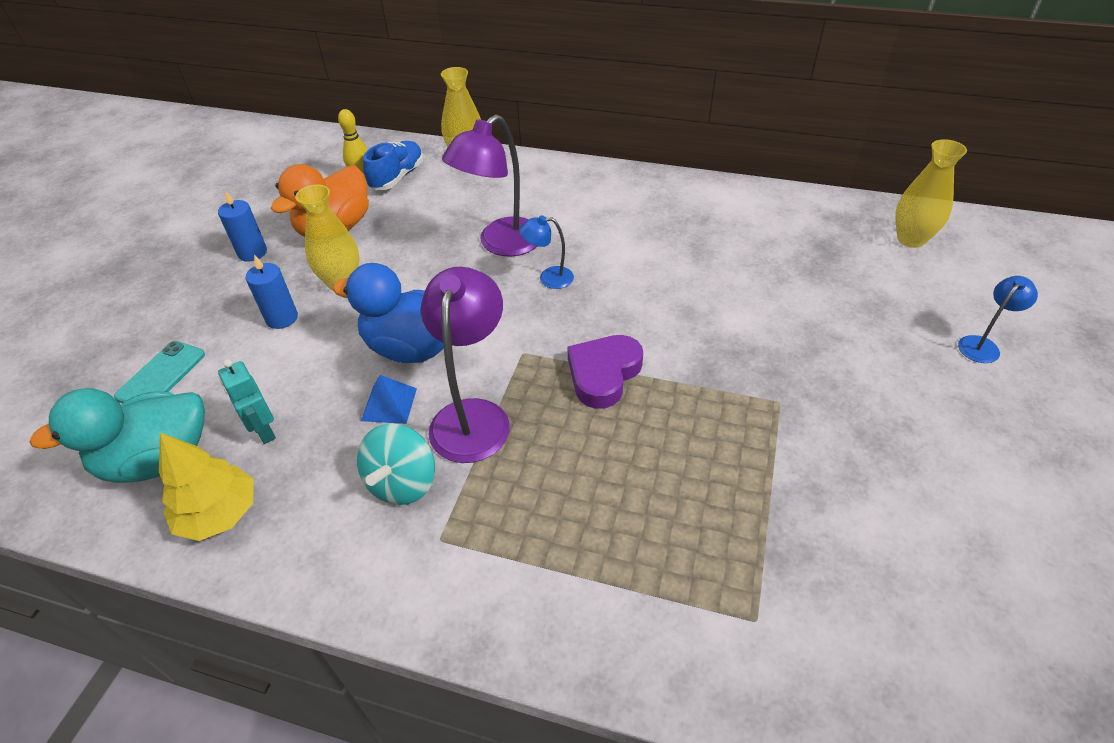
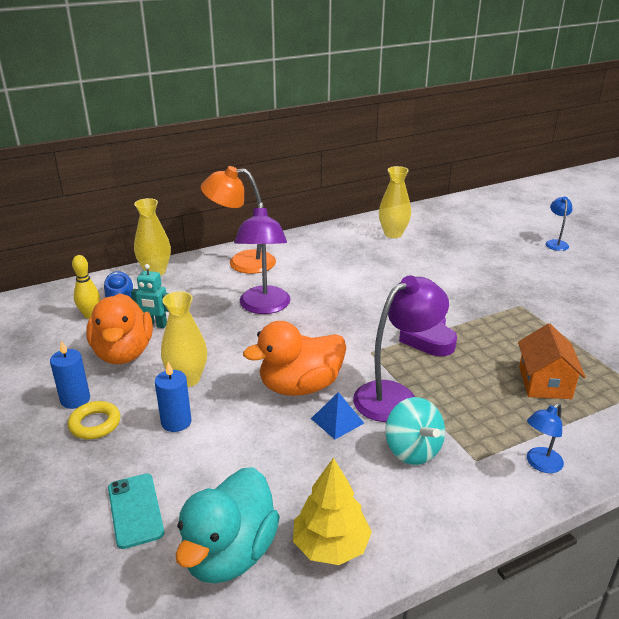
camera: 45 degrees left, 15 degrees down
(235, 283) = (95, 424): none -> yellow ring
(264, 431) = (280, 486): turquoise robot -> turquoise robot (155, 325)
(411, 348) = (300, 386): blue duck -> orange duck
(473, 416) = (395, 396): purple lamp -> purple lamp turned 90 degrees clockwise
(548, 278) = (323, 310): blue lamp -> blue lamp (540, 464)
(552, 182) = (242, 262): none -> orange lamp
(647, 515) = (544, 382): none -> orange house
(911, 239) = (467, 214): yellow vase -> yellow vase (393, 234)

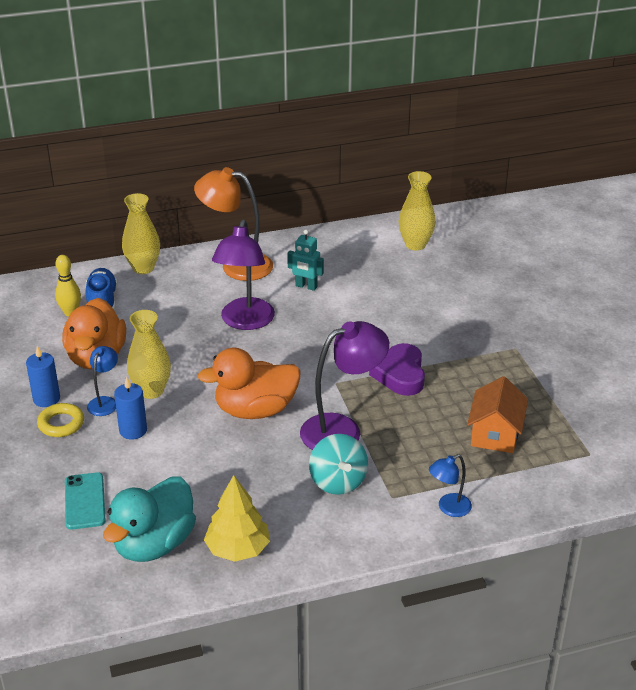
camera: 10 degrees right, 5 degrees up
(155, 325) = (132, 330): turquoise robot -> turquoise robot (306, 286)
(337, 420) = (279, 447): blue pyramid -> none
(555, 243) = (598, 275): blue lamp -> blue lamp (105, 402)

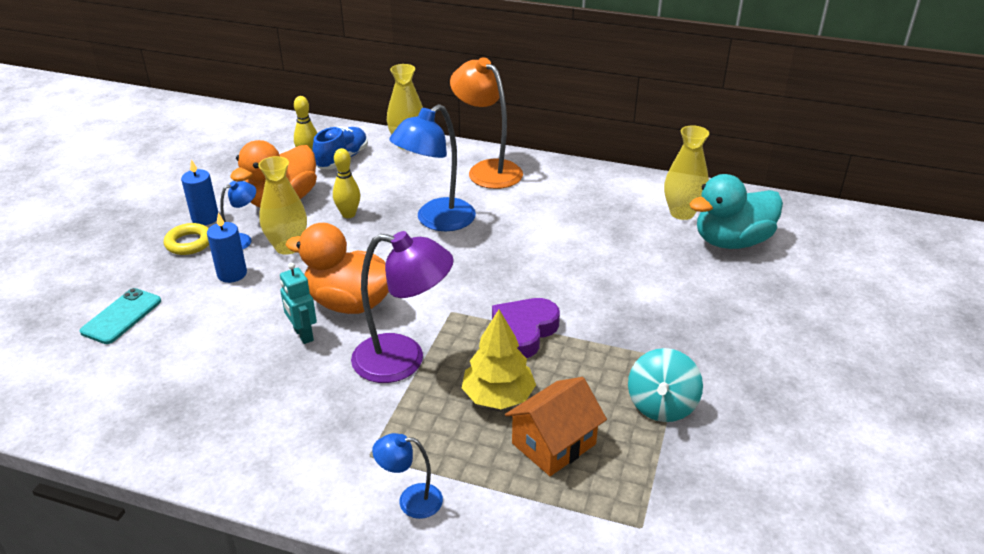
camera: 35 degrees right, 0 degrees up
(154, 544) = (120, 383): turquoise duck -> turquoise duck (731, 241)
(168, 345) = (348, 214): none -> yellow bowling pin
(238, 549) = (174, 428): yellow tree -> yellow tree (498, 397)
(245, 322) = (436, 221): purple lamp -> blue lamp
(306, 286) = (528, 211): turquoise robot -> turquoise robot (303, 335)
(338, 482) = (338, 410): turquoise spinning top -> turquoise spinning top (661, 406)

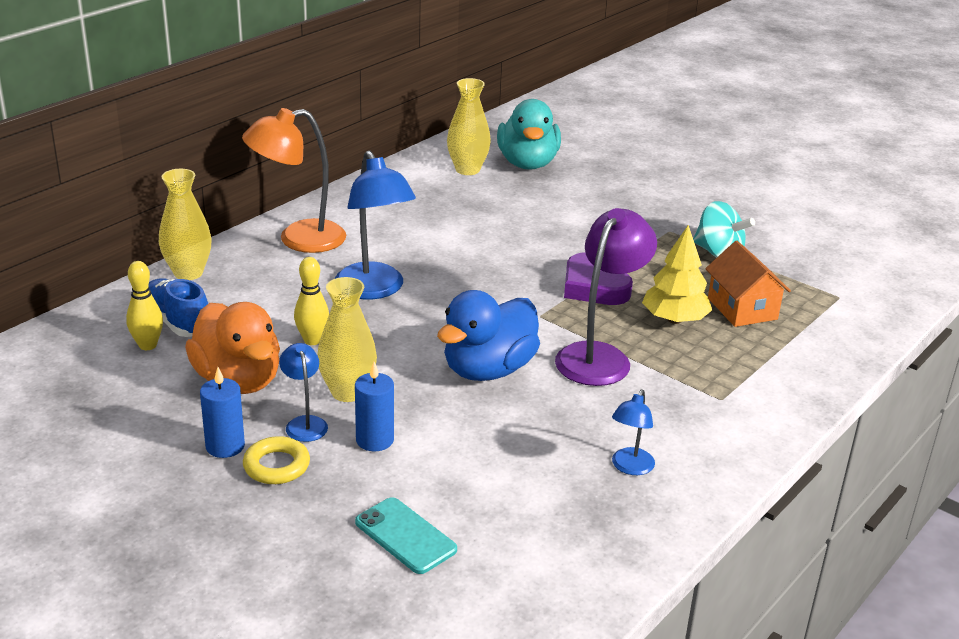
camera: 70 degrees left, 5 degrees down
(303, 335) = (524, 407): turquoise robot -> none
(349, 303) = (488, 370): orange duck -> blue duck
(411, 500) = (782, 388): blue lamp -> blue lamp (630, 467)

